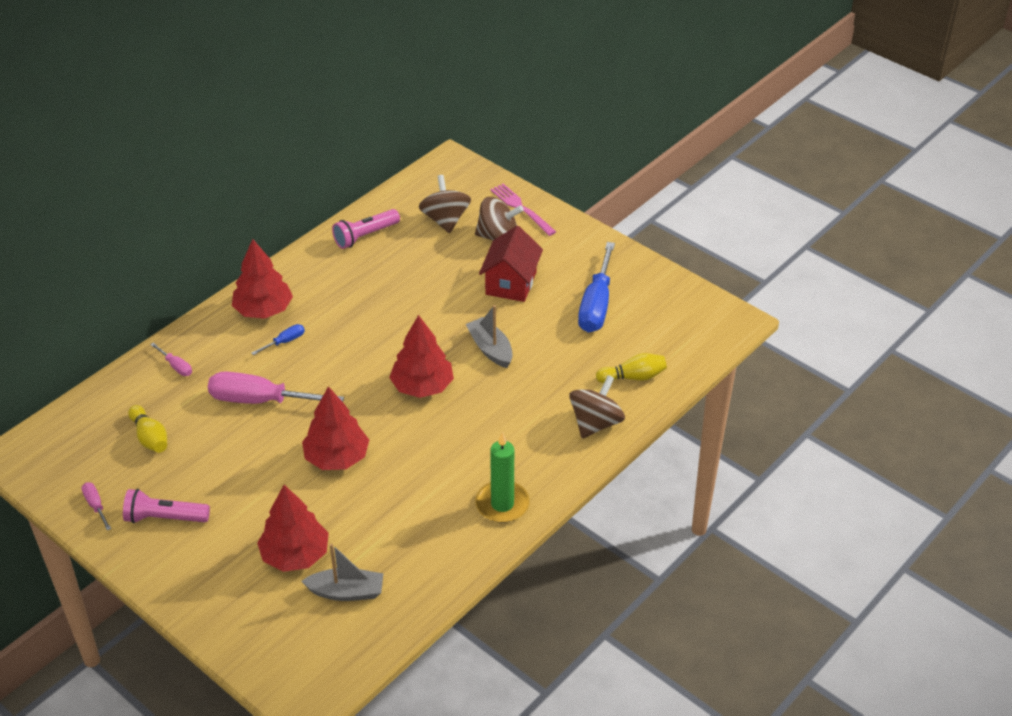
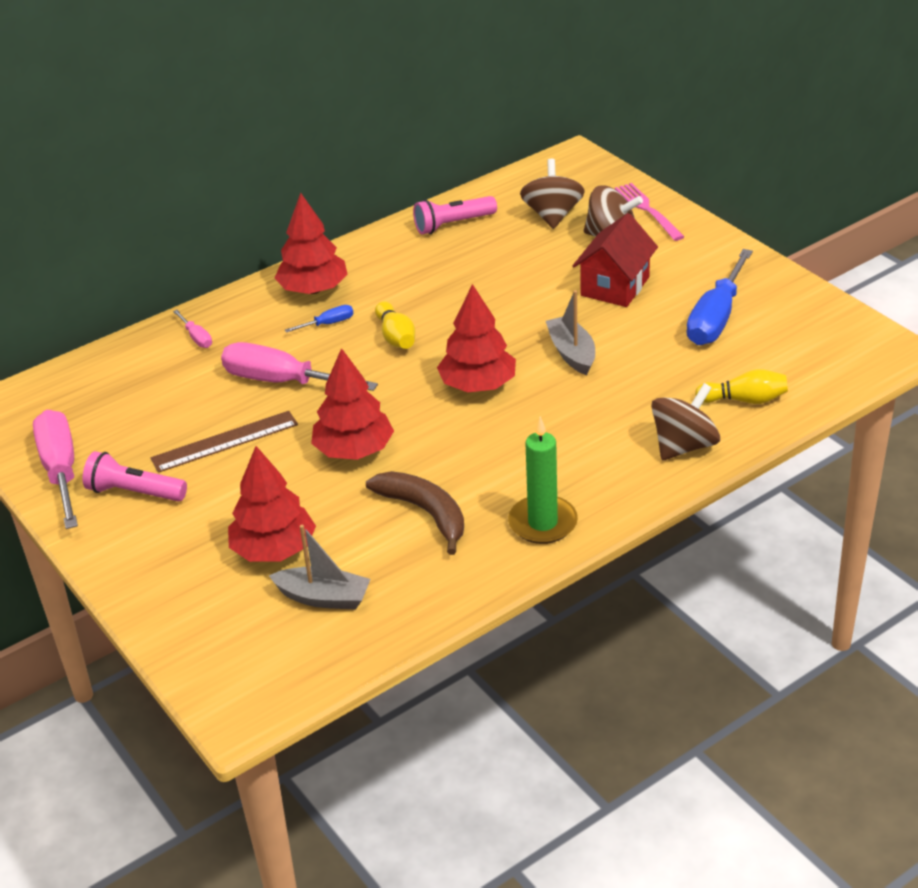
camera: 15 degrees right, 5 degrees down
(96, 506) = (61, 471): pink screwdriver -> pink screwdriver, size x2.21
(150, 437) = (144, 407): yellow bowling pin -> yellow bowling pin (396, 337)
(227, 462) = (225, 441): none -> brown ruler
(408, 507) = (425, 513): none -> brown banana

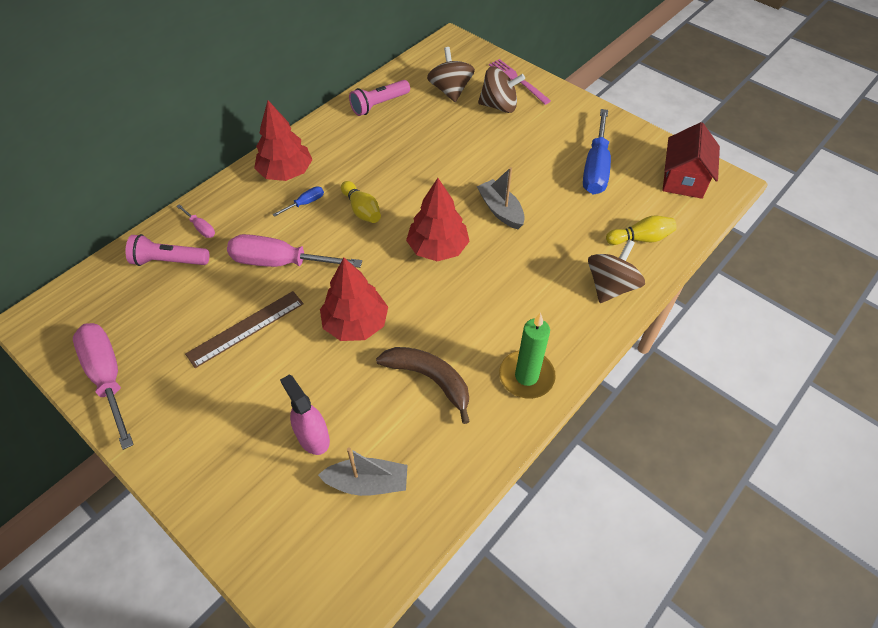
camera: 15 degrees left, 15 degrees up
(134, 492) = (178, 392): pink flashlight -> pink flashlight (169, 261)
(274, 550) = (313, 436): red tree -> pink spray bottle
(615, 286) = (514, 147): red house -> red house (683, 180)

